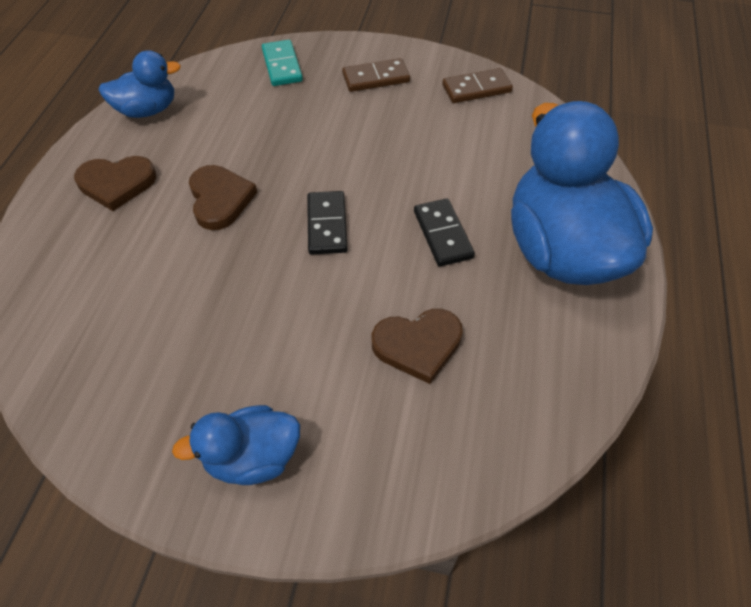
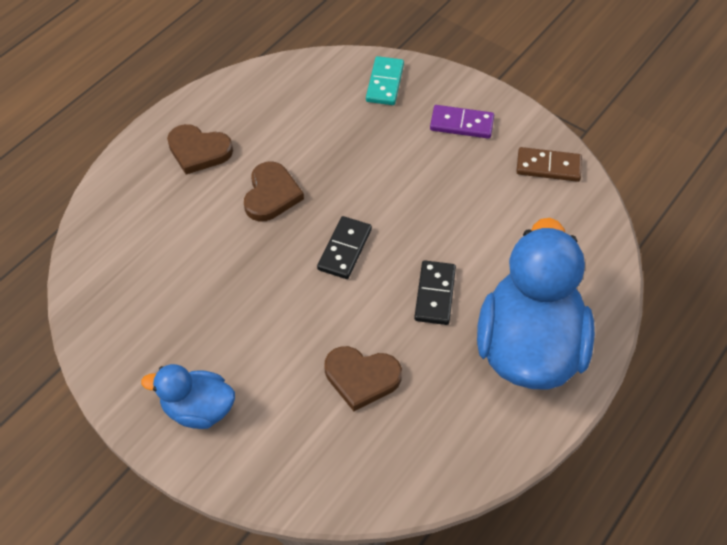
camera: 25 degrees right, 0 degrees up
(147, 110) = (251, 90): blue duck -> none
(376, 78) = (461, 124): brown domino -> purple domino

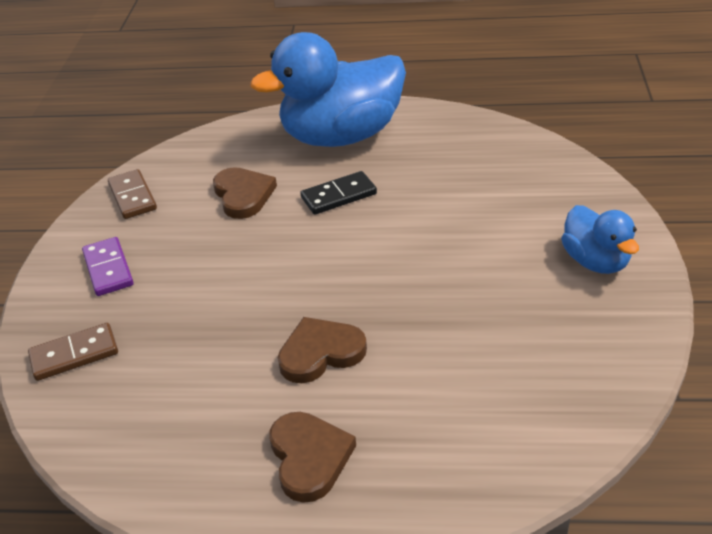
camera: 120 degrees left, 15 degrees down
(345, 249) = (342, 266): black domino -> none
(361, 378) = (459, 195): brown heart -> brown heart (243, 195)
(385, 83) = (74, 354): turquoise domino -> brown domino

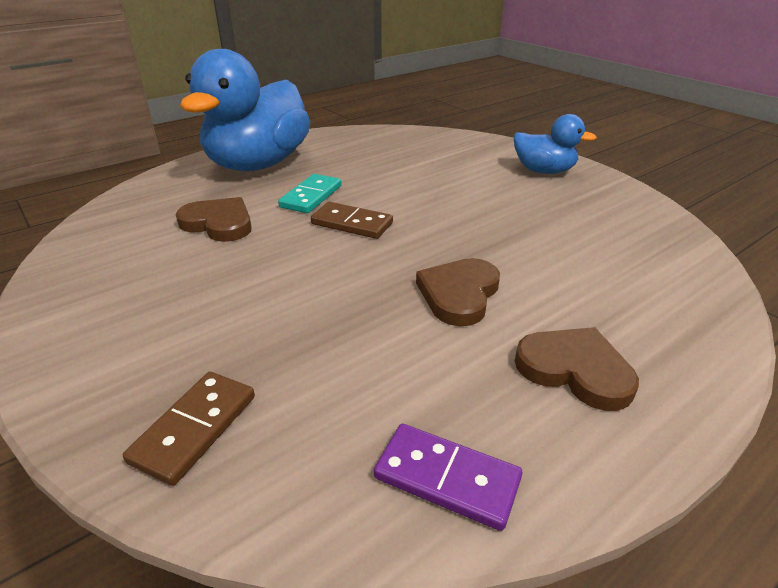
camera: 45 degrees left, 5 degrees down
(108, 269) = (134, 331): purple domino -> purple domino (447, 478)
(133, 197) = (86, 264): brown domino -> brown domino (352, 223)
(339, 196) = (311, 196): black domino -> turquoise domino

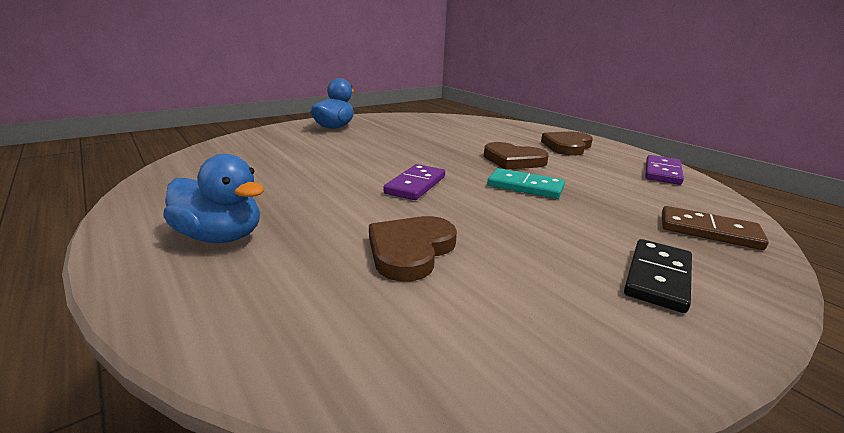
camera: 90 degrees left, 10 degrees down
(124, 340) = (657, 277): none -> black domino
(258, 164) = (221, 237): blue duck -> blue duck, size x0.51
(311, 196) = (349, 201): turquoise domino -> turquoise domino (525, 187)
(352, 223) = (415, 185): brown domino -> purple domino

